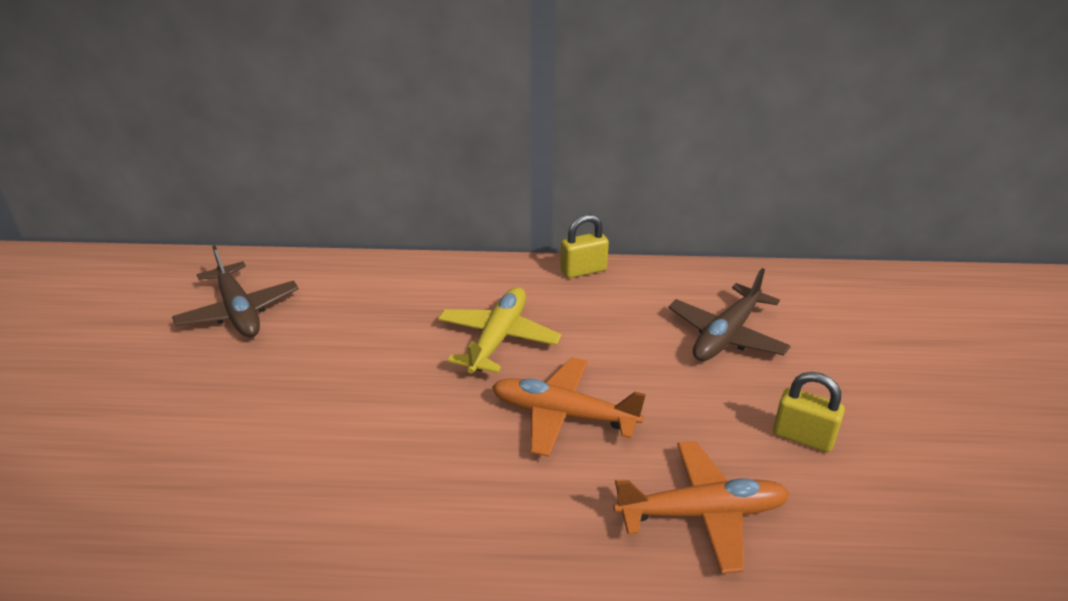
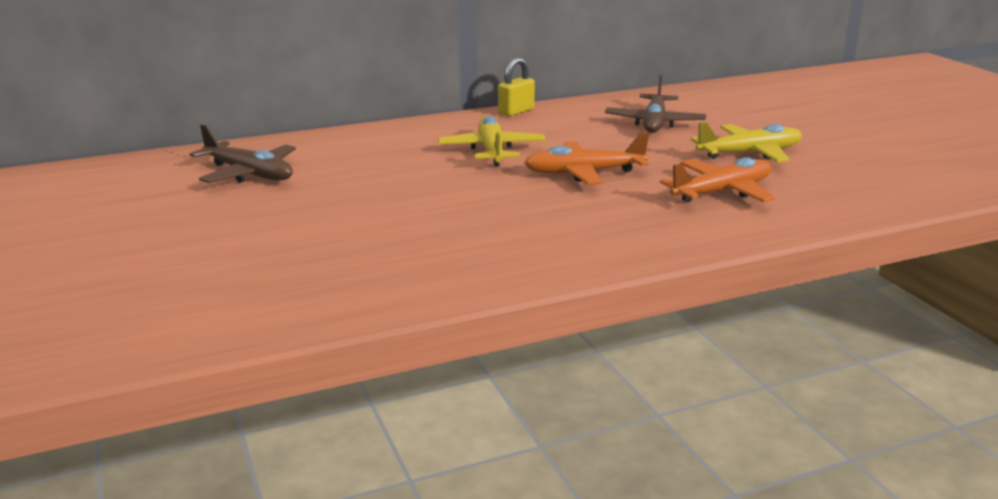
camera: 25 degrees left, 10 degrees down
(803, 437) = (750, 153): yellow padlock -> yellow plane

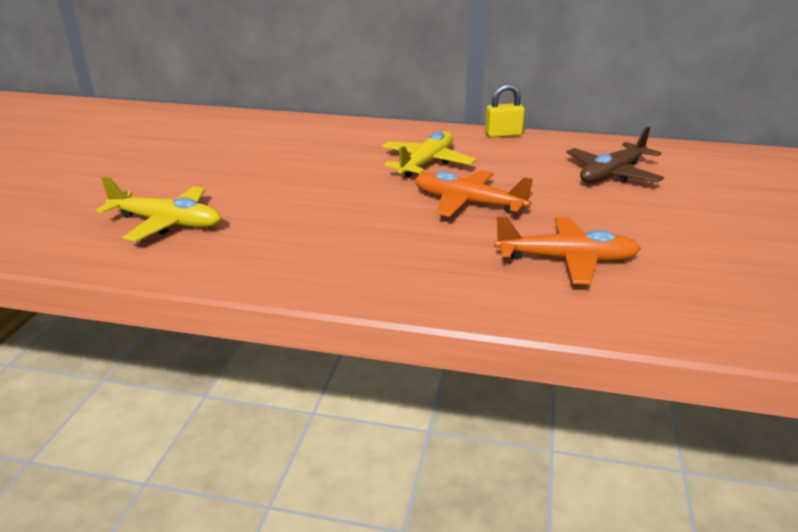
camera: 35 degrees right, 5 degrees up
(249, 174) = (236, 138): brown plane -> none
(750, 153) = (662, 229): yellow plane -> yellow plane (167, 223)

